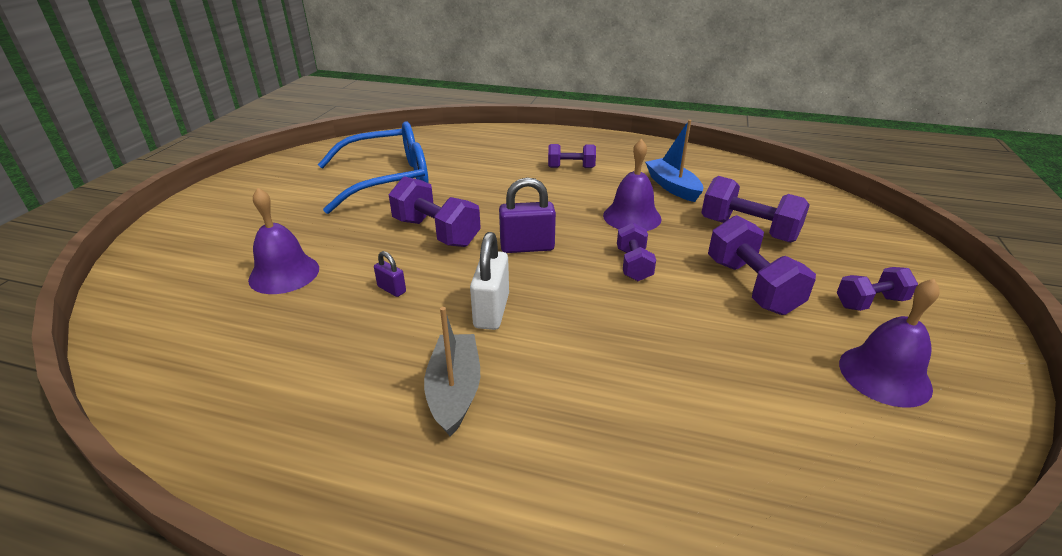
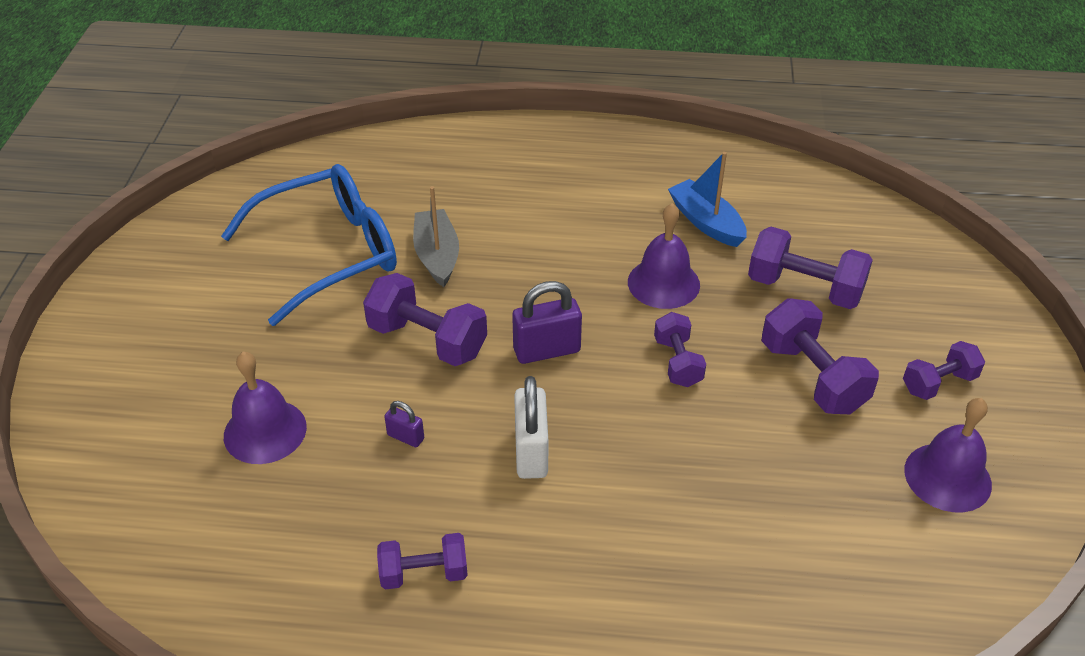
camera: 10 degrees left, 10 degrees up
(454, 391) = (522, 560): grey boat -> grey boat (437, 256)
(571, 167) = (569, 200): purple dumbbell -> purple dumbbell (424, 573)

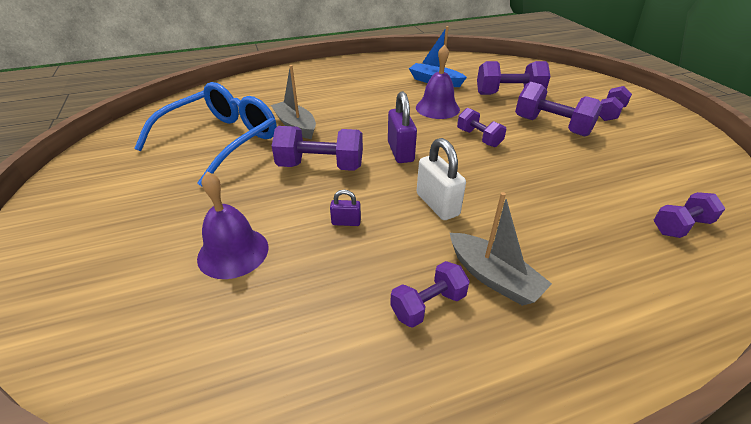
camera: 25 degrees left, 5 degrees down
(519, 571) = (493, 277): none -> grey boat
(546, 350) = (400, 152): purple padlock -> purple padlock turned 60 degrees counterclockwise
(822, 603) = (680, 226): none -> purple dumbbell
(947, 477) = (661, 148): purple bell -> none

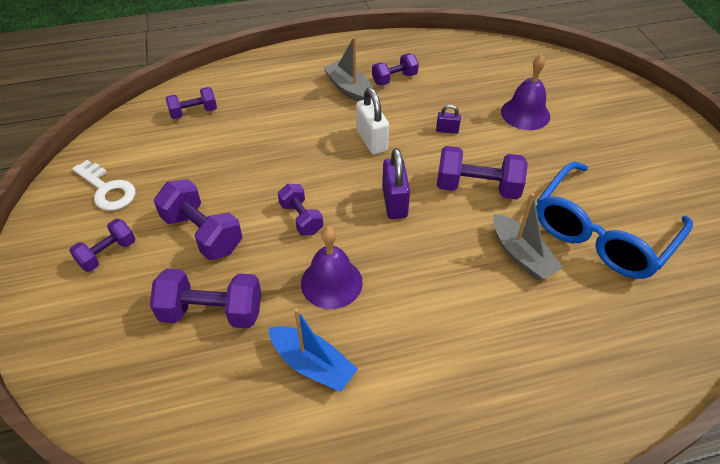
camera: 175 degrees left, 10 degrees up
(667, 148) = (107, 190): none -> white key

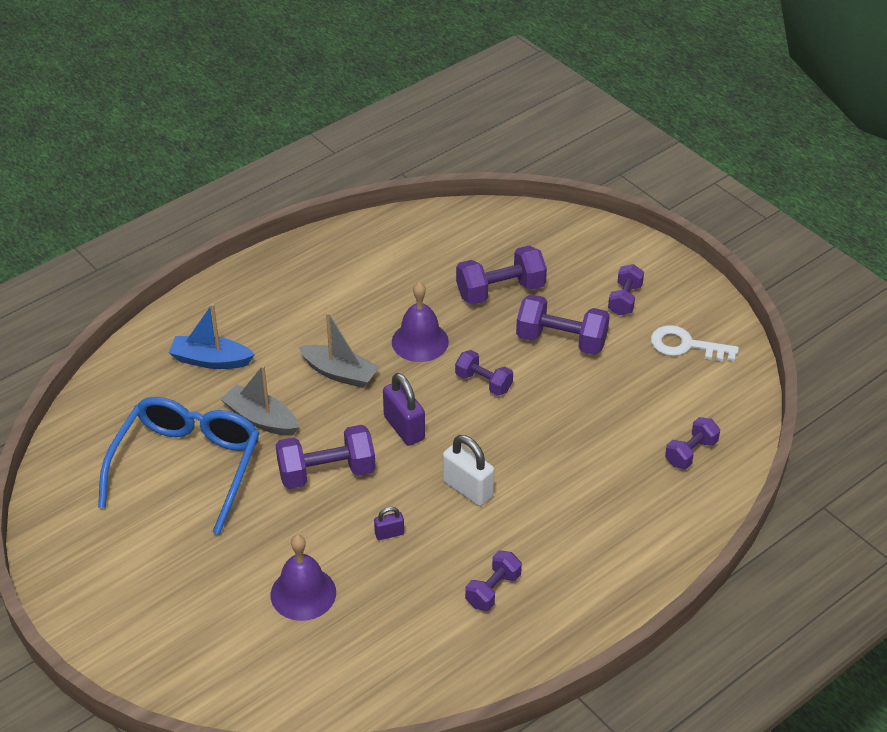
camera: 155 degrees right, 5 degrees down
(312, 364) = (398, 286): blue boat -> blue boat (211, 360)
(350, 90) = (538, 551): grey boat -> grey boat (340, 373)

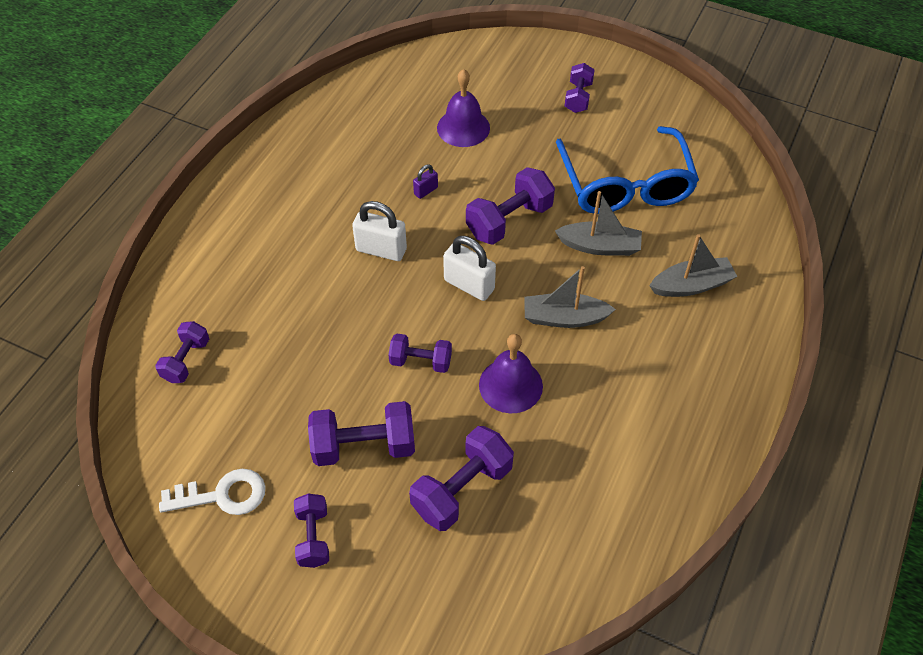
camera: 155 degrees right, 10 degrees up
(211, 360) = (691, 285): blue boat -> grey boat
(404, 428) = (469, 285): purple padlock -> white padlock
(493, 590) = (320, 178): purple dumbbell -> purple dumbbell (578, 97)

